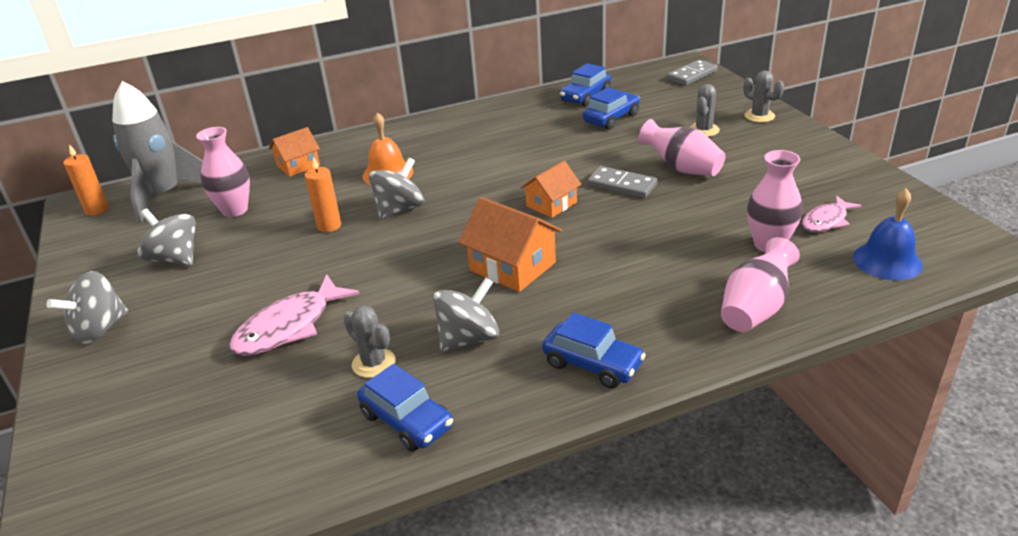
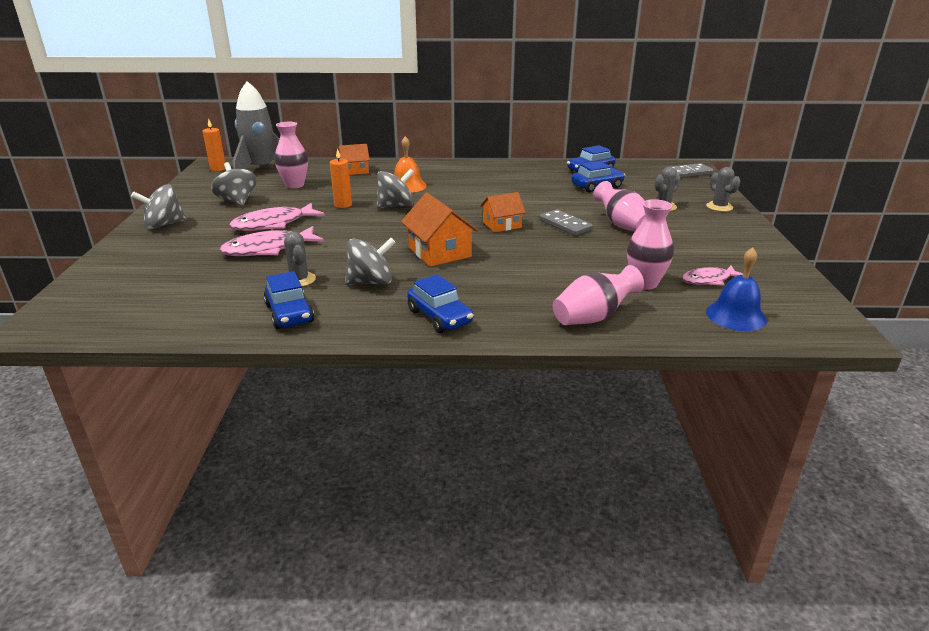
camera: 20 degrees right, 5 degrees down
(260, 284) = (273, 224): none -> pink fish

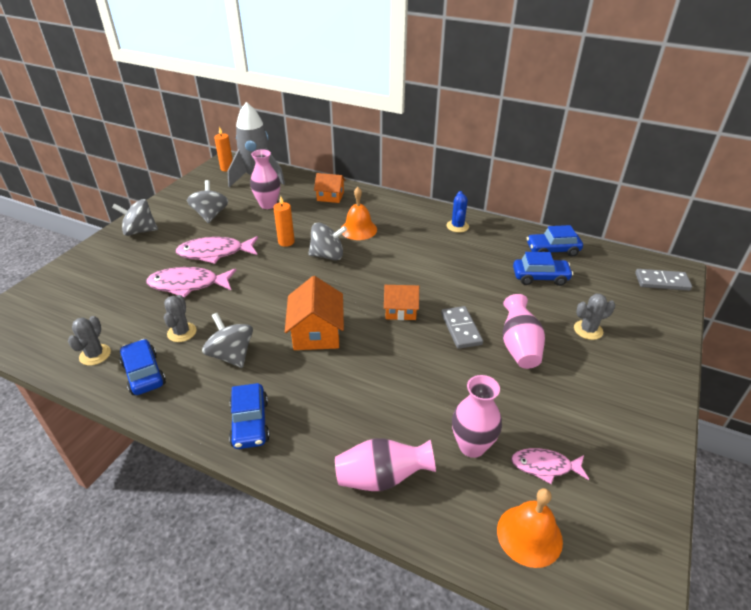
camera: 25 degrees right, 10 degrees up
(289, 313) = (144, 374): blue car -> blue car turned 150 degrees clockwise
(371, 282) = (231, 355): grey spinning top -> grey spinning top turned 135 degrees counterclockwise
(496, 170) = (457, 226): none -> blue cactus
(719, 207) = (653, 349): grey cactus -> grey cactus (95, 355)
(735, 315) = (529, 535): blue bell -> orange bell

